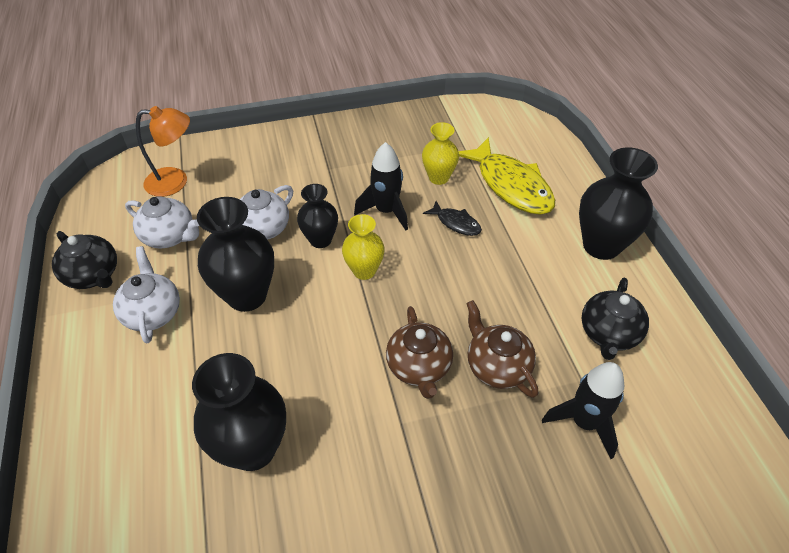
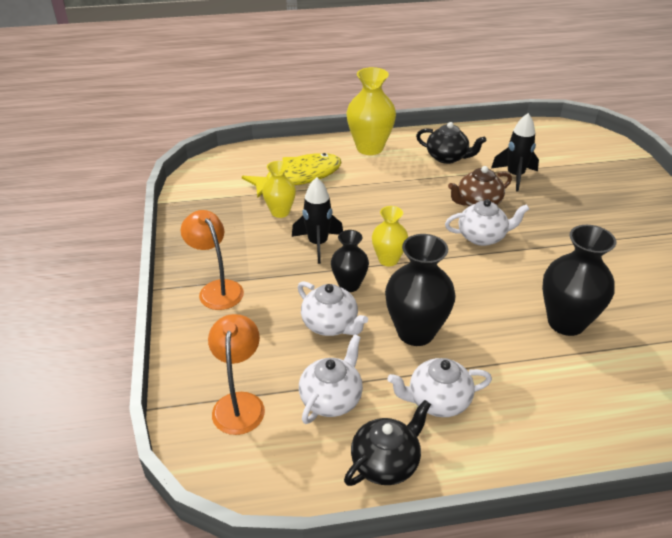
camera: 85 degrees left, 10 degrees down
(313, 150) = (217, 289): none -> orange lamp
(419, 367) = (482, 237): brown teapot -> white teapot
(456, 223) = (338, 208): black fish -> none
(601, 246) = (369, 148): black vase -> yellow vase

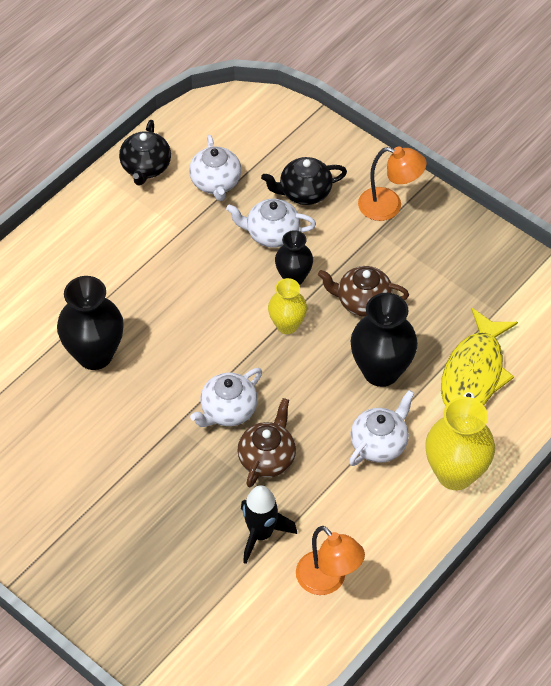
camera: 140 degrees right, 15 degrees up
(239, 403) = (271, 143): orange lamp -> orange lamp (328, 581)
(280, 212) = (436, 315): yellow vase -> none
(318, 244) = (362, 301): black rocket -> brown teapot
(415, 332) = (203, 269): black vase -> black vase (381, 371)
(437, 401) = (145, 225): white teapot -> white teapot (379, 443)
(447, 157) = (358, 517): black teapot -> black teapot (304, 192)

